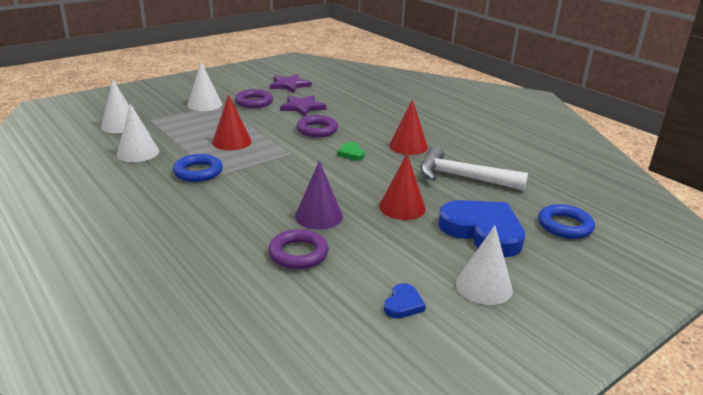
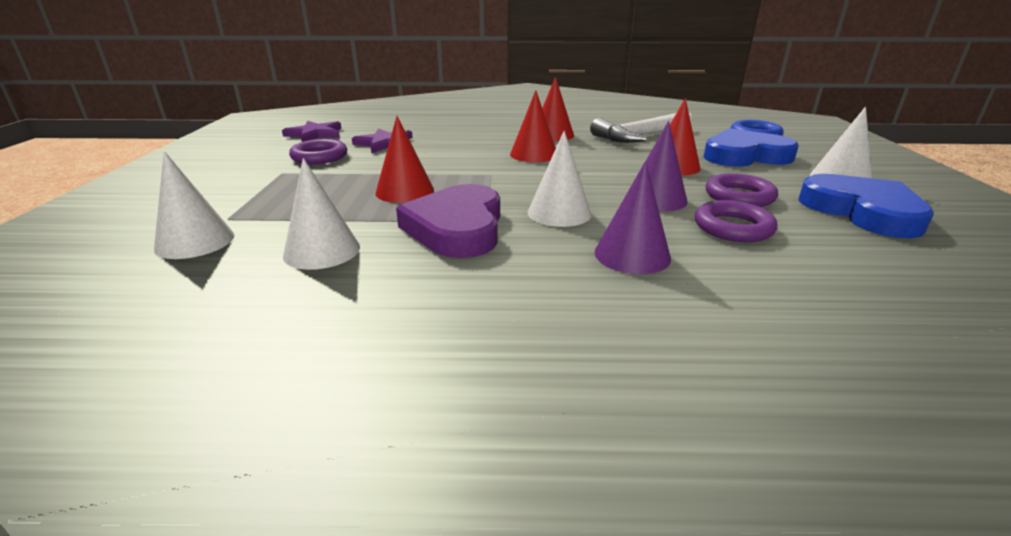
camera: 50 degrees left, 0 degrees up
(198, 172) = (457, 228): blue ring -> purple heart
(204, 104) = (262, 178): white cone -> white cone (559, 213)
(215, 229) = (632, 255): none -> purple cone
(317, 130) = (453, 152): purple ring -> purple ring (739, 196)
(351, 153) = (533, 154): green heart -> red cone
(403, 304) = (862, 211): blue heart -> blue heart, size x2.30

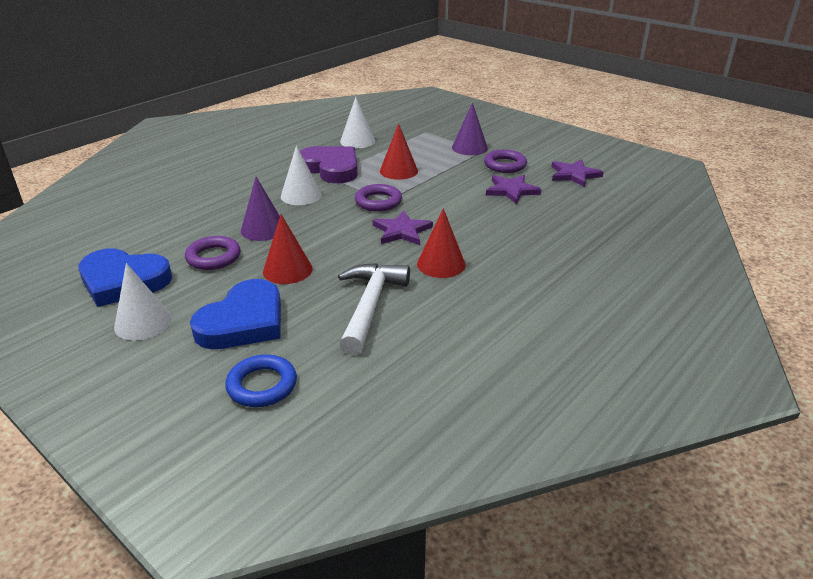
camera: 130 degrees right, 5 degrees up
(195, 241) = (407, 124): white cone -> none
(533, 154) = (402, 231): red cone -> purple star
(632, 255) = (237, 191): purple cone -> purple cone (469, 148)
(733, 227) = (201, 228): purple ring -> purple ring (378, 202)

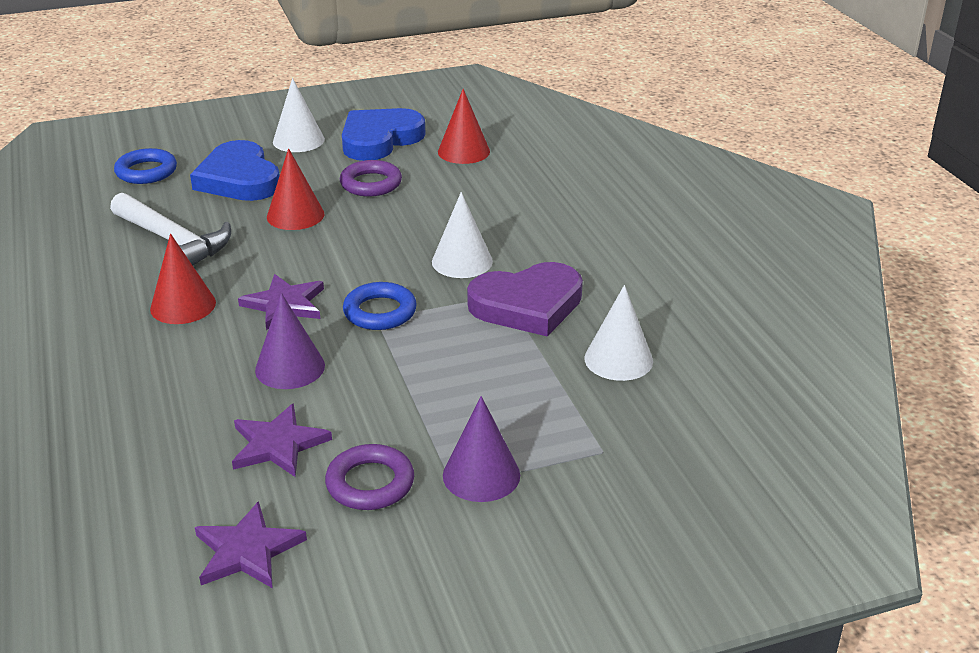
camera: 120 degrees right, 0 degrees up
(263, 229) = (399, 219): purple cone -> purple cone (290, 367)
(378, 202) = (380, 312): purple ring -> blue ring
(398, 171) = (460, 361): red cone -> red cone (463, 151)

